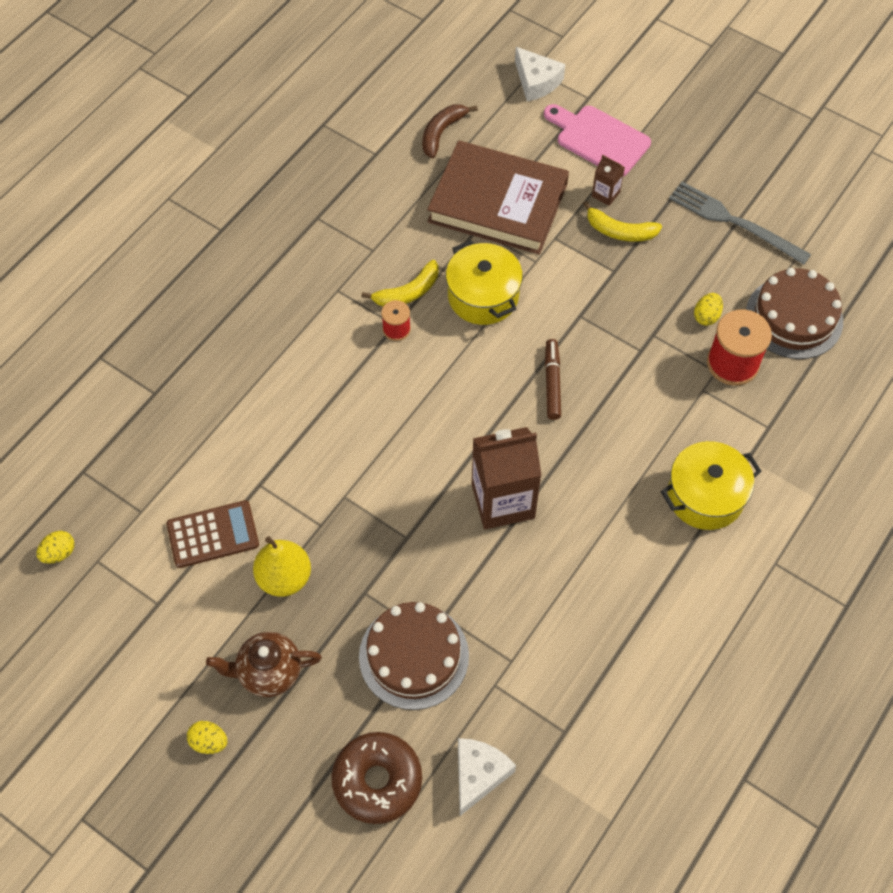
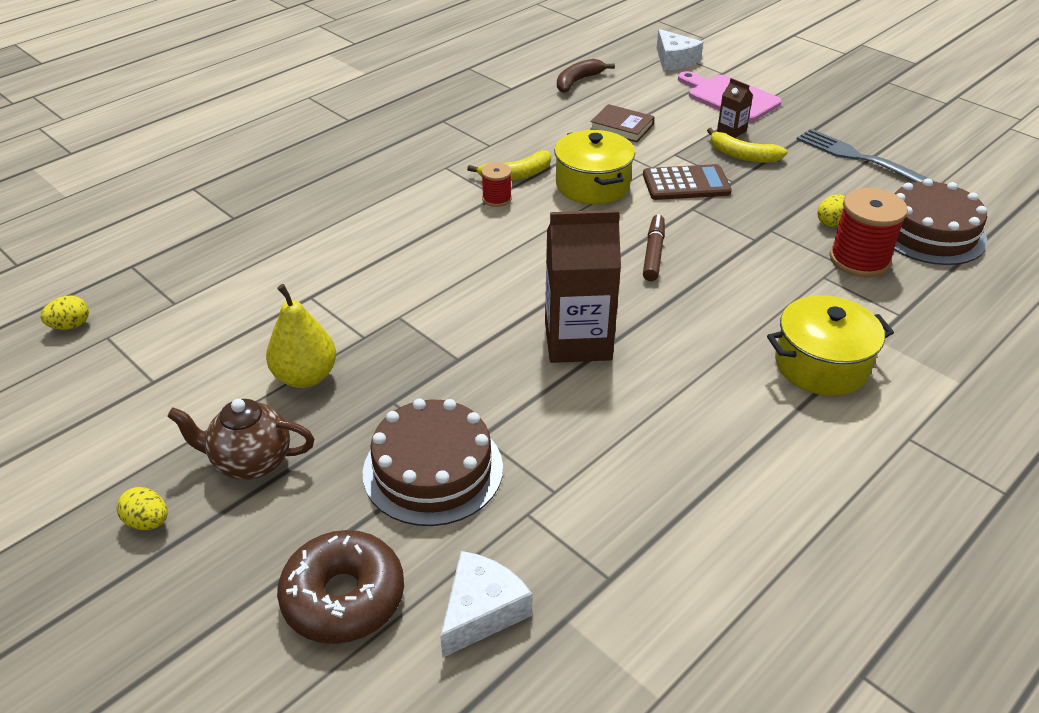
camera: 10 degrees right, 20 degrees down
(213, 534) = (242, 330): brown calculator -> brown calculator (686, 184)
(498, 203) = (622, 127): brown book -> brown book, size x0.44

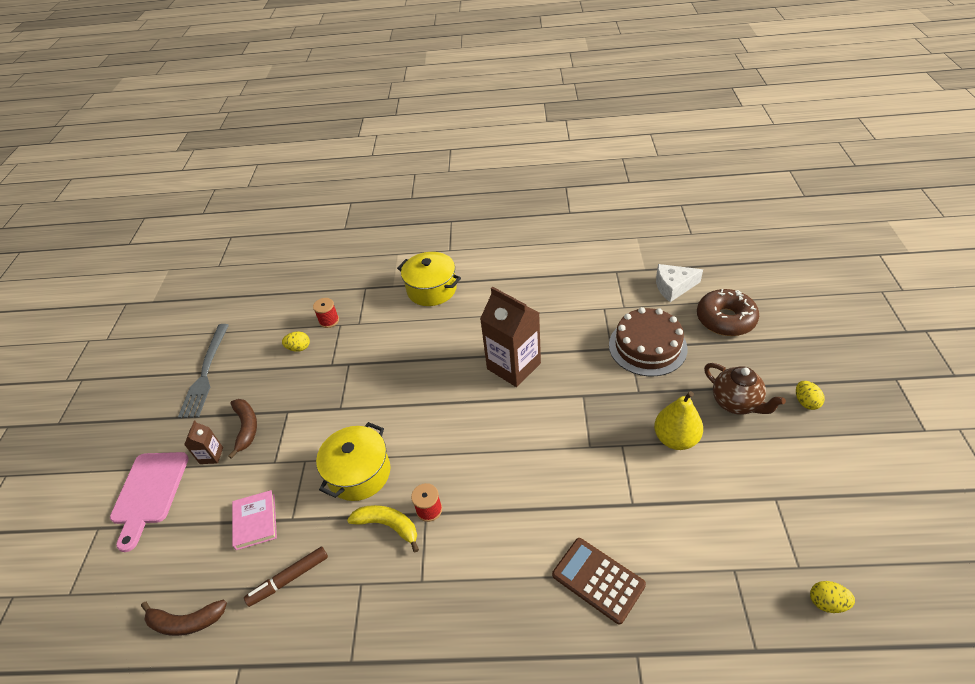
camera: 130 degrees left, 5 degrees up
(622, 127) = (255, 521): brown book -> pink book
(653, 253) = (407, 392): brown marker -> brown marker (289, 579)
(674, 60) = (86, 581): white cheese -> none
(686, 184) = (312, 430): brown calculator -> brown calculator (598, 580)
(743, 155) = (246, 427): yellow banana -> brown banana
(859, 260) = (329, 320): red spool -> red spool, size x0.54
(930, 232) = (275, 312): brown cake -> none

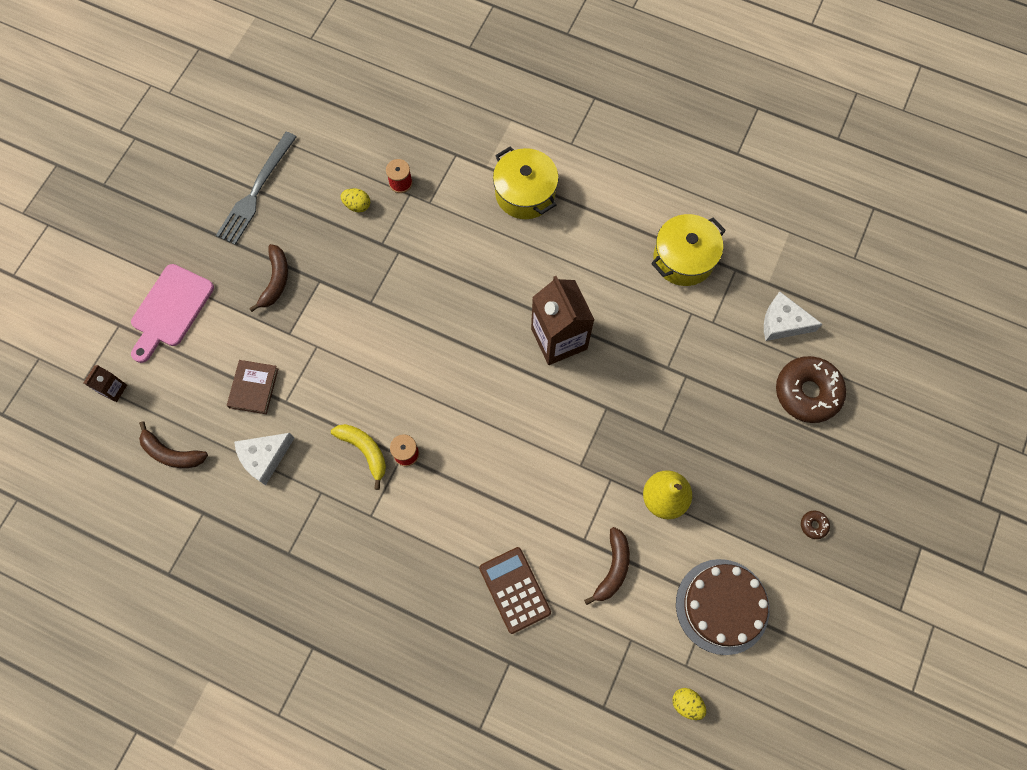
camera: 20 degrees right, 25 degrees up
(211, 455) = (235, 296): brown carton -> brown carton (113, 389)
(255, 521) = (253, 388): pink book -> brown book
(289, 579) = (264, 458): brown marker -> white cheese
(359, 473) = (360, 385): yellow pot -> yellow pot (683, 259)
(647, 346) = (705, 384): brown cake -> brown cake (722, 606)
(673, 515) = (612, 568): none -> brown banana
(736, 403) = (746, 492): brown teapot -> none
(806, 402) = (813, 525): yellow egg -> brown donut

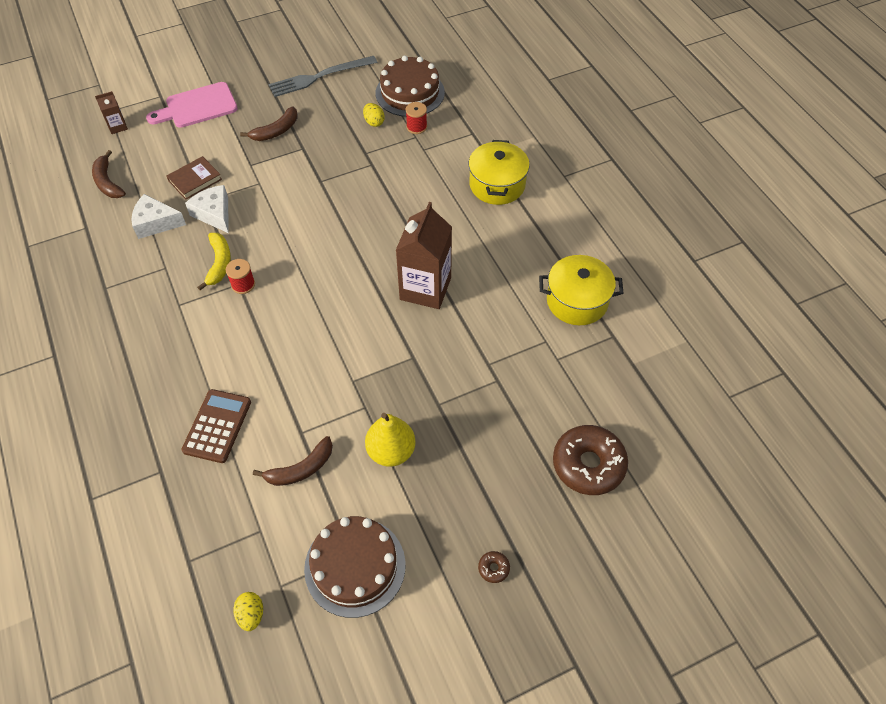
camera: 40 degrees right, 15 degrees down
(359, 149) = (410, 93): none -> brown cake
(782, 323) = (617, 400): white cheese -> white cheese (214, 214)

